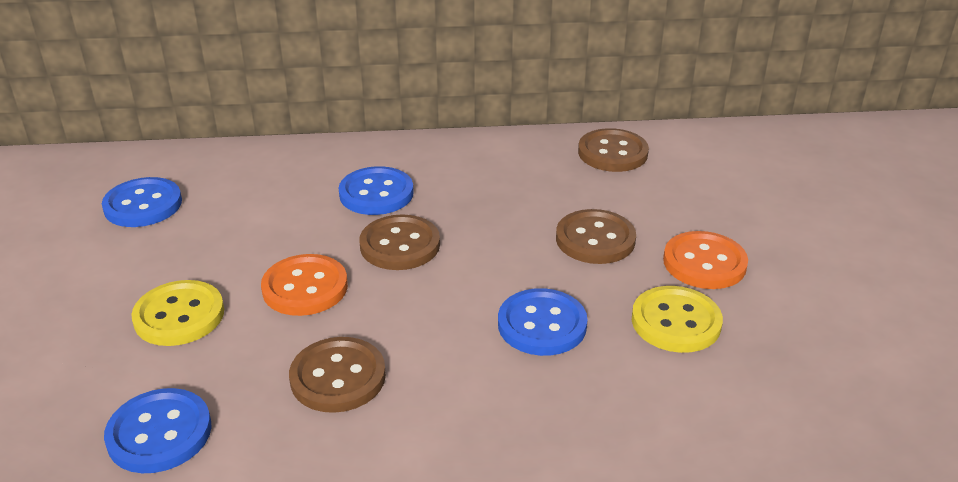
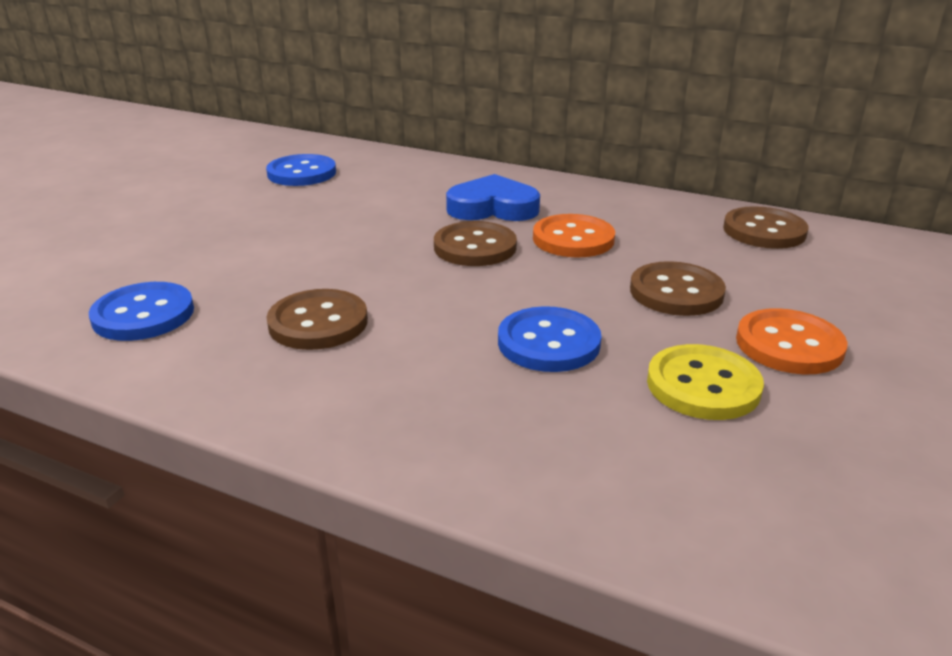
camera: 30 degrees right, 5 degrees down
(179, 316) = (247, 245): yellow button -> none
(305, 287) = (362, 254): orange button -> orange button (573, 239)
(376, 193) = (493, 208): blue button -> blue heart

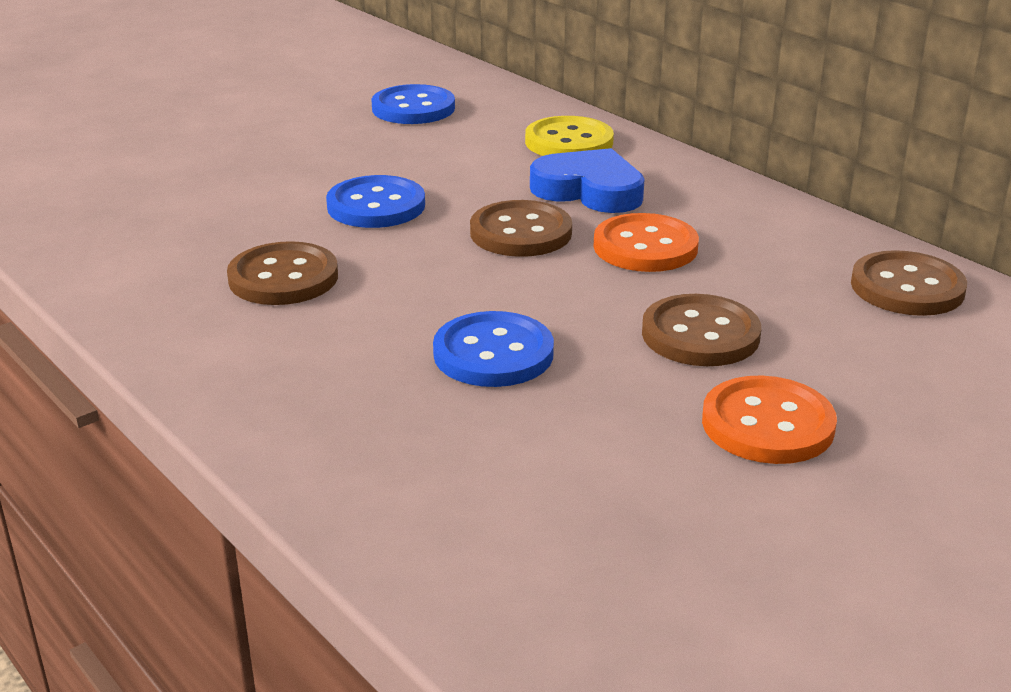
camera: 25 degrees right, 0 degrees up
(143, 315) = (134, 233): blue button -> blue button (376, 206)
(703, 385) = (613, 439): yellow button -> yellow button (569, 142)

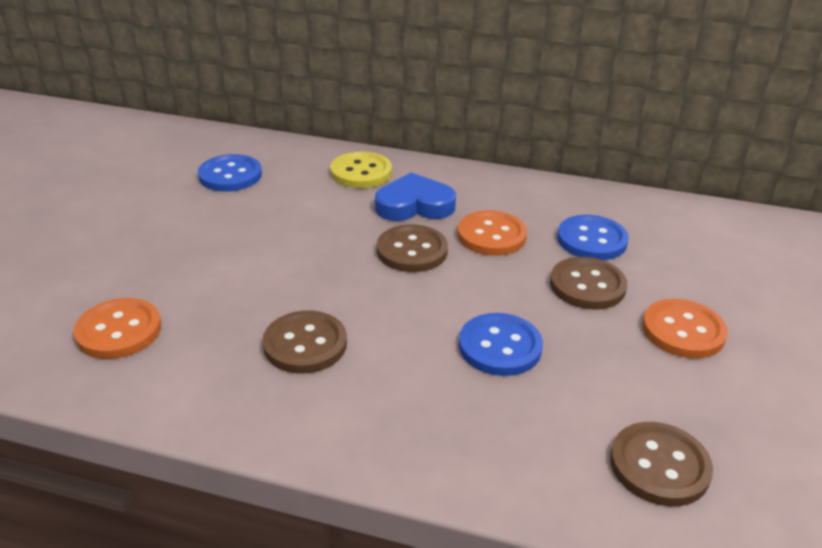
camera: 35 degrees left, 5 degrees up
(129, 209) = (119, 331): none -> orange button
(376, 206) = (298, 263): blue button -> blue button (592, 240)
(907, 287) = (643, 215): brown button -> brown button (659, 466)

